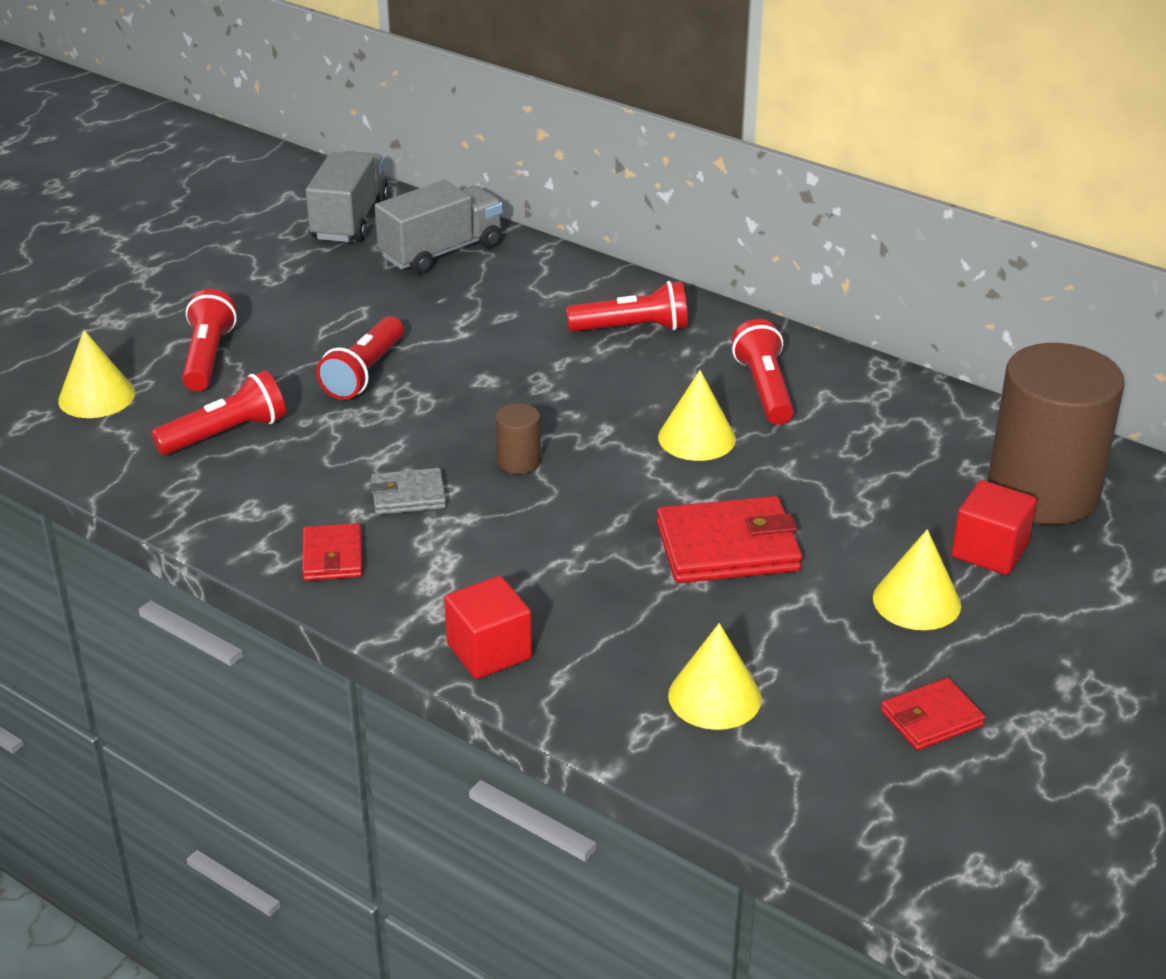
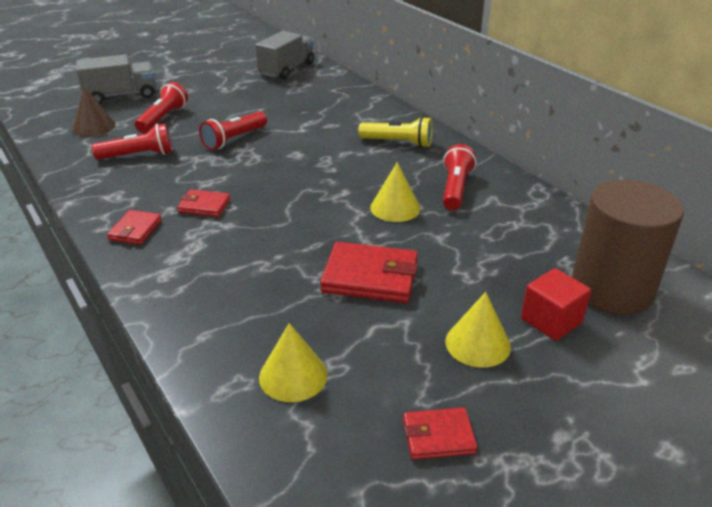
camera: 20 degrees right, 0 degrees up
(96, 396) = (94, 127): yellow cone -> brown cone
(408, 496) = (204, 206): grey wallet -> red wallet
(441, 252) = (321, 90): grey truck -> grey truck (121, 95)
(489, 651) = (175, 307): red cube -> none
(518, 461) = (280, 200): brown cylinder -> none
(632, 328) = (398, 143): red flashlight -> yellow flashlight

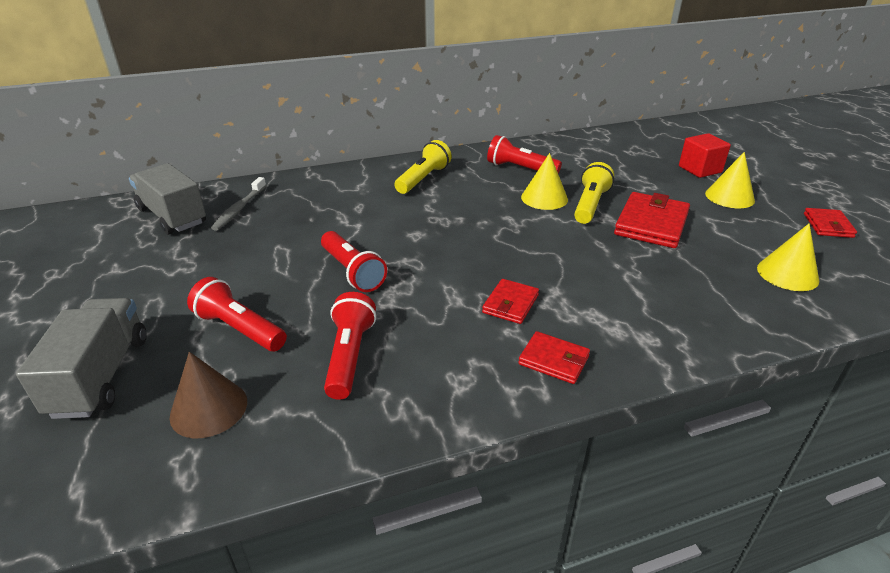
camera: 75 degrees left, 0 degrees up
(306, 86) = (239, 209): none -> grey toothbrush
(394, 236) = (590, 205): none -> yellow flashlight
(611, 289) = (663, 145): brown cylinder -> none

